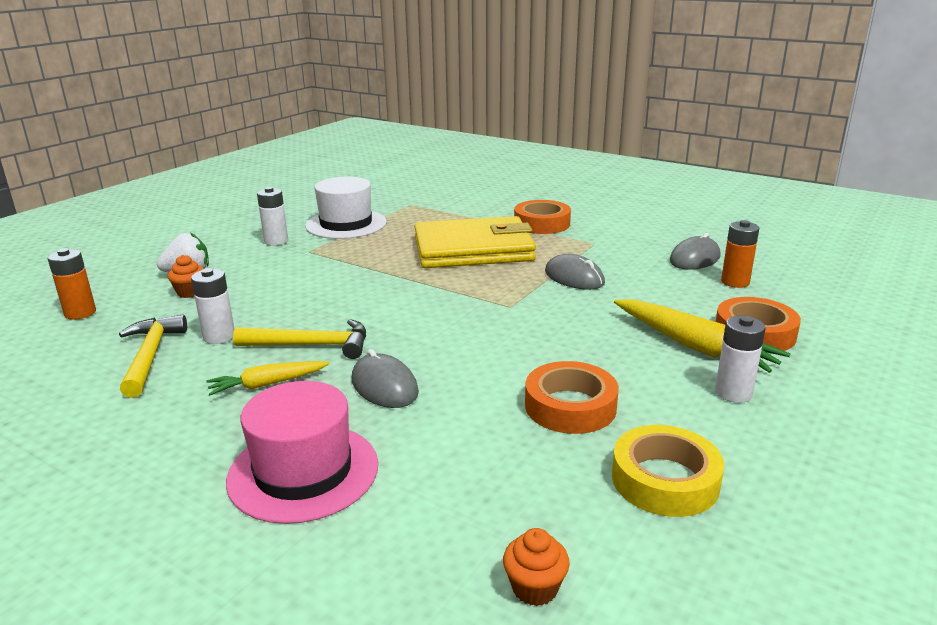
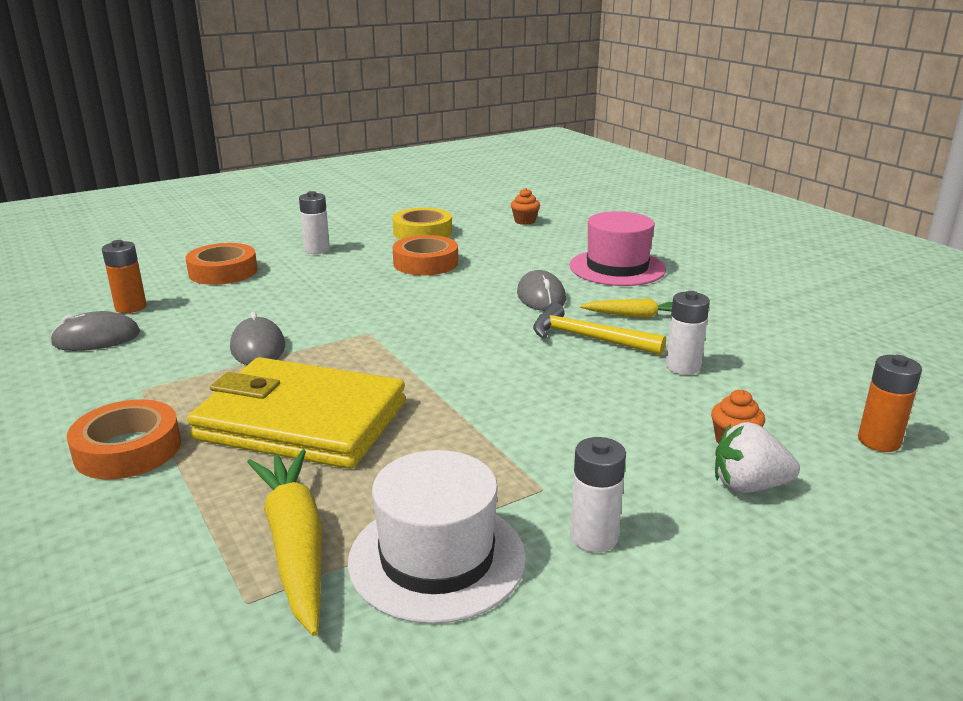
camera: 155 degrees left, 0 degrees up
(150, 356) = (752, 362): yellow hammer -> none
(693, 346) = (283, 274): yellow carrot -> yellow carrot (295, 545)

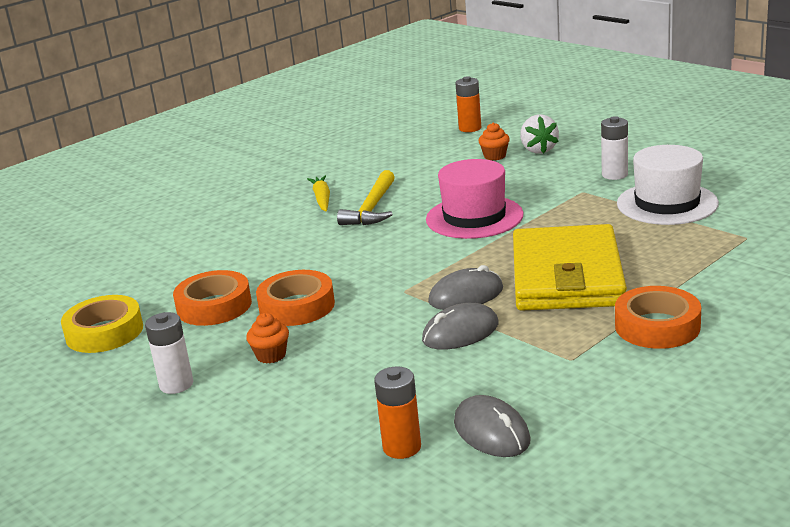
camera: 100 degrees left, 0 degrees up
(223, 272) = (268, 426): orange tape -> orange tape (297, 306)
(295, 545) = (694, 238): yellow carrot -> none
(525, 221) = (63, 281): orange cupcake -> orange cupcake (271, 355)
(541, 296) = (292, 237): grey mouse -> grey mouse (466, 295)
(617, 268) = (212, 218): pink hat -> pink hat (474, 217)
(682, 367) = (405, 176): white battery -> none

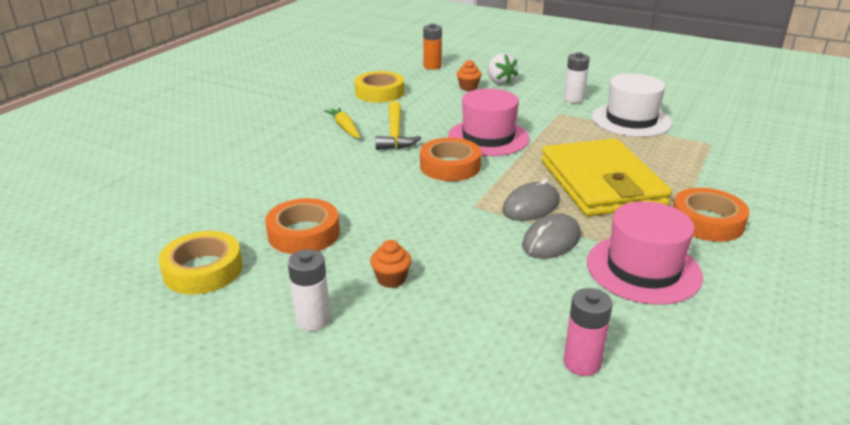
camera: 20 degrees left, 5 degrees up
(297, 306) = (385, 227): orange tape -> orange tape (450, 166)
(386, 159) = (379, 93): none -> yellow tape
(402, 447) = (582, 363): orange battery -> pink battery
(491, 432) = (650, 336): grey mouse -> none
(538, 368) = (643, 269): none -> pink hat

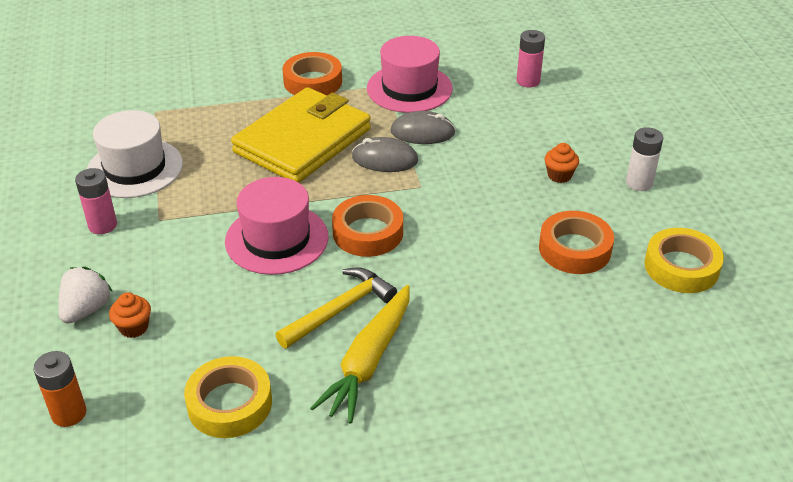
camera: 130 degrees left, 10 degrees up
(345, 128) = (368, 361): yellow carrot -> yellow carrot, size x1.67
(573, 99) = (102, 225): white battery -> pink battery

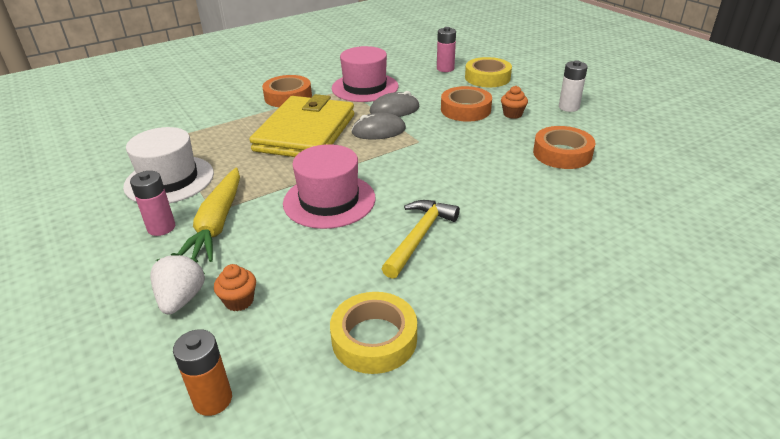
camera: 20 degrees left, 5 degrees down
(368, 232) = (401, 179): orange tape -> orange tape (465, 109)
(368, 361) = (472, 268): yellow carrot -> yellow carrot (217, 223)
(681, 267) = (642, 147): yellow tape -> yellow tape (487, 78)

